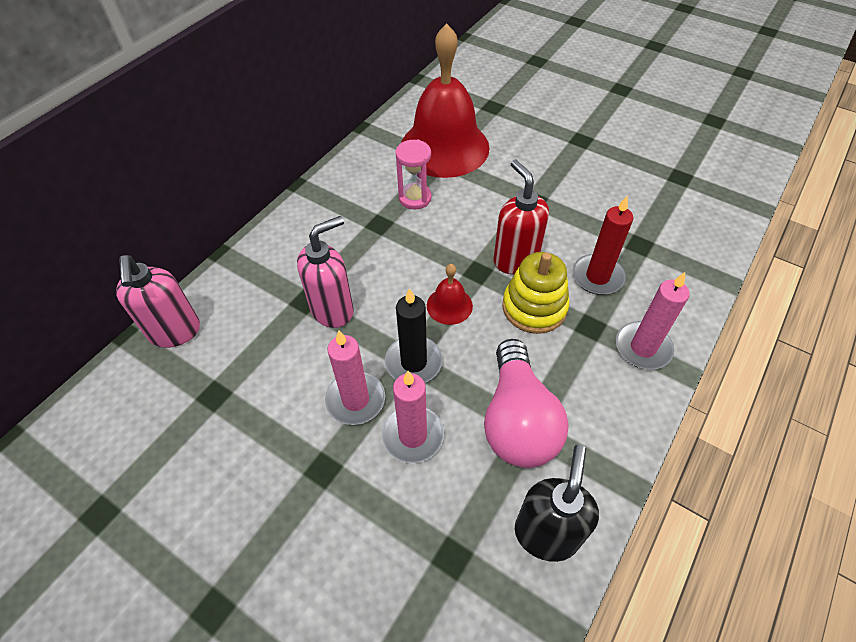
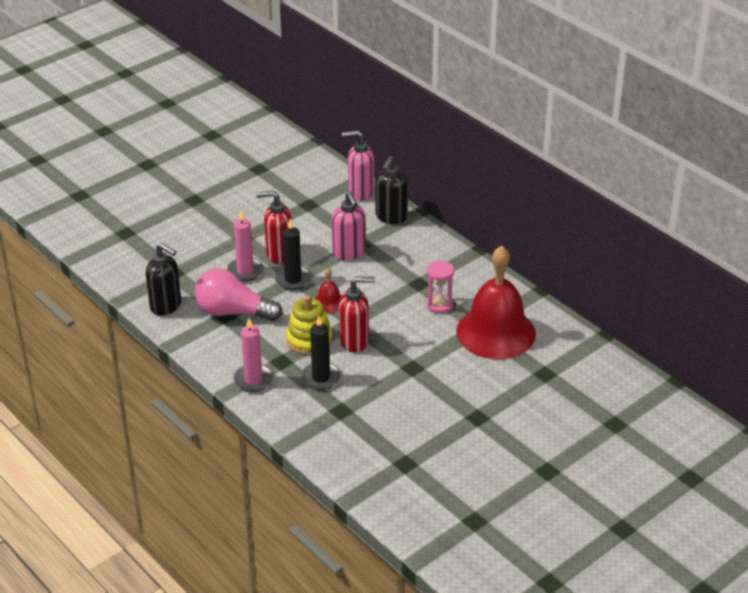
camera: 105 degrees right, 15 degrees down
(238, 281) = (391, 217): none -> black soap dispenser
(355, 400) = (279, 254): pink candle -> red soap dispenser
(597, 277) = (321, 378): red candle -> black candle

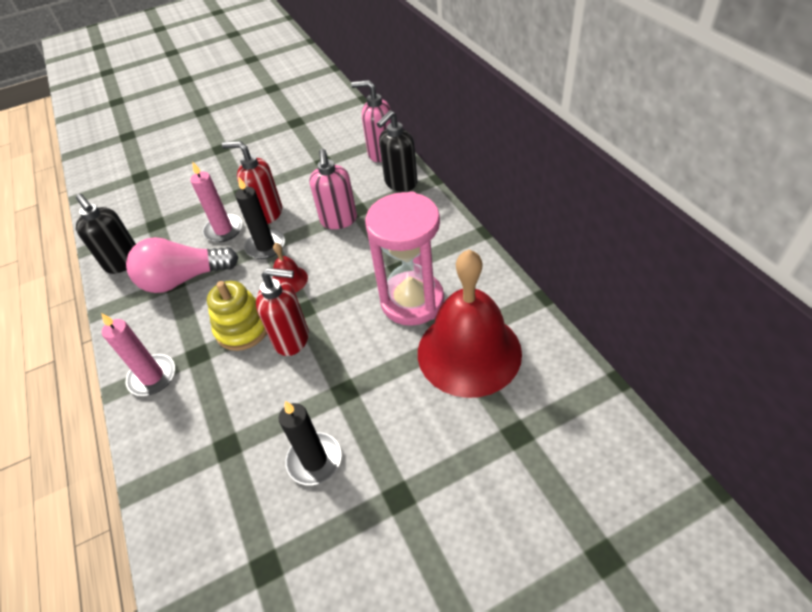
camera: 20 degrees right, 10 degrees up
(233, 312) = (184, 279): pink light bulb -> pink light bulb turned 45 degrees counterclockwise
(321, 378) = (228, 387): black candle -> black candle (314, 460)
(439, 305) = (412, 301): pink hourglass -> pink hourglass, size x1.95

